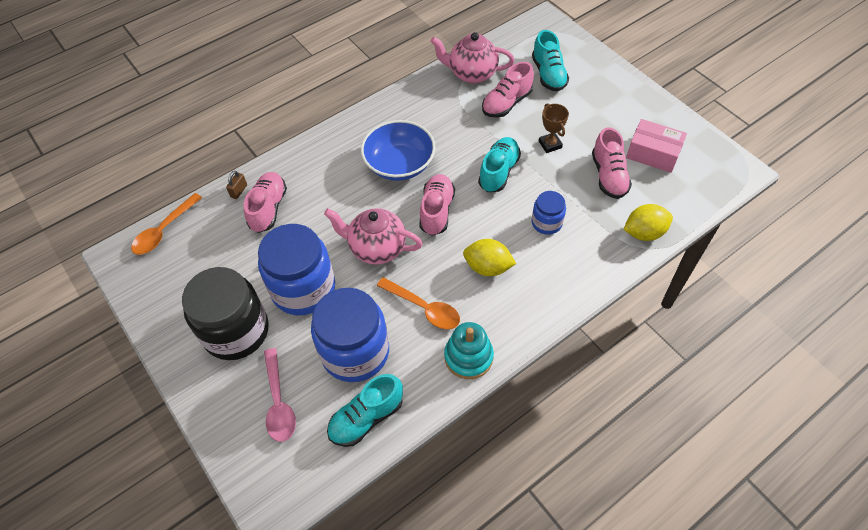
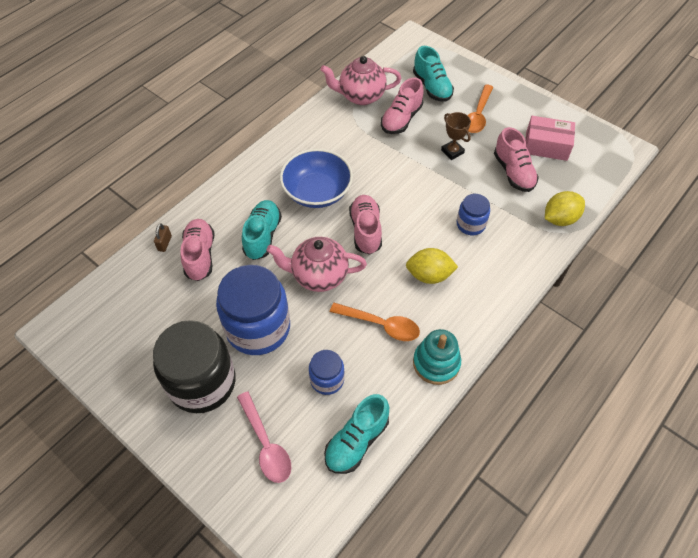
camera: 15 degrees left, 0 degrees up
(164, 230) = (98, 295): orange spoon -> orange spoon (478, 115)
(355, 352) = (327, 379): blue jar -> blue jar, size x0.50
(498, 172) = (413, 184): turquoise shoe -> turquoise shoe (262, 236)

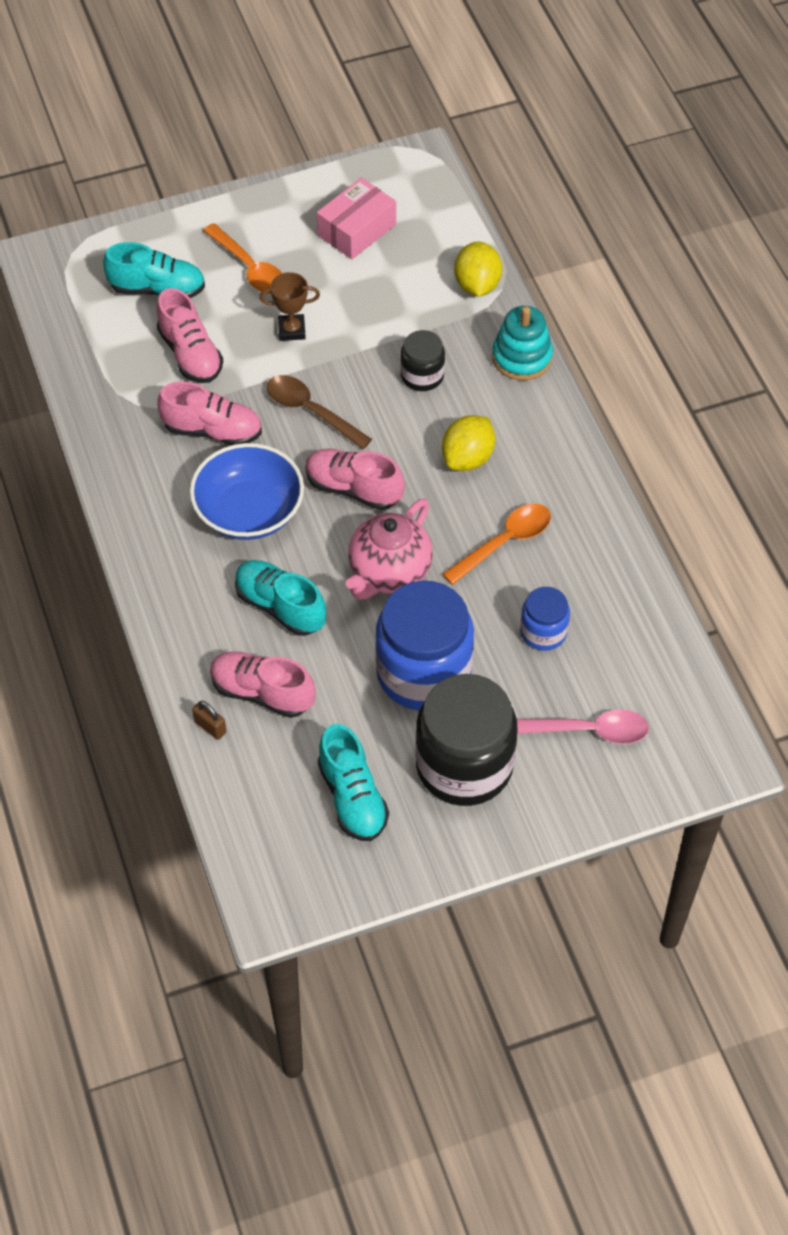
camera: 60 degrees left, 0 degrees up
(356, 441) = (639, 639): turquoise shoe -> turquoise shoe (352, 797)
(361, 96) = (109, 377): pink teapot -> none
(404, 186) = (311, 411): none -> brown spoon
(436, 363) = (590, 514): turquoise stacking toy -> turquoise stacking toy (522, 357)
(470, 224) = (422, 376): blue jar -> black jar
(513, 172) = (373, 287): pink shoe -> pink shoe (213, 430)

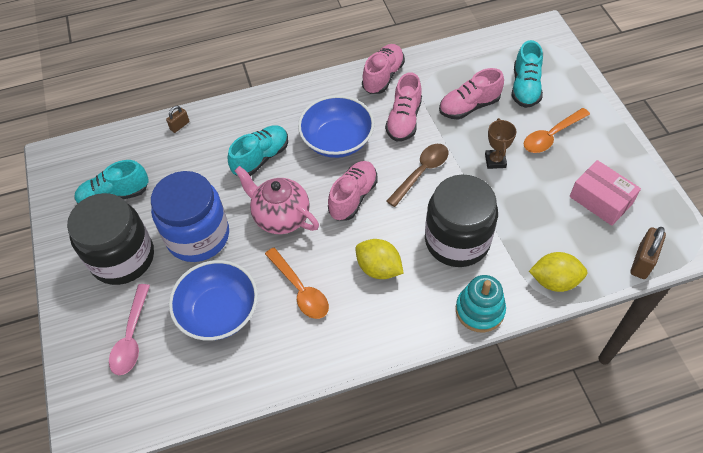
camera: 95 degrees right, 0 degrees up
(262, 693) = (199, 150): pink shoe -> pink shoe (383, 76)
(422, 376) = (457, 240): black jar -> black jar, size x1.99
(446, 203) = (642, 261): none -> brown padlock
(543, 632) = (219, 312): blue jar -> blue bowl

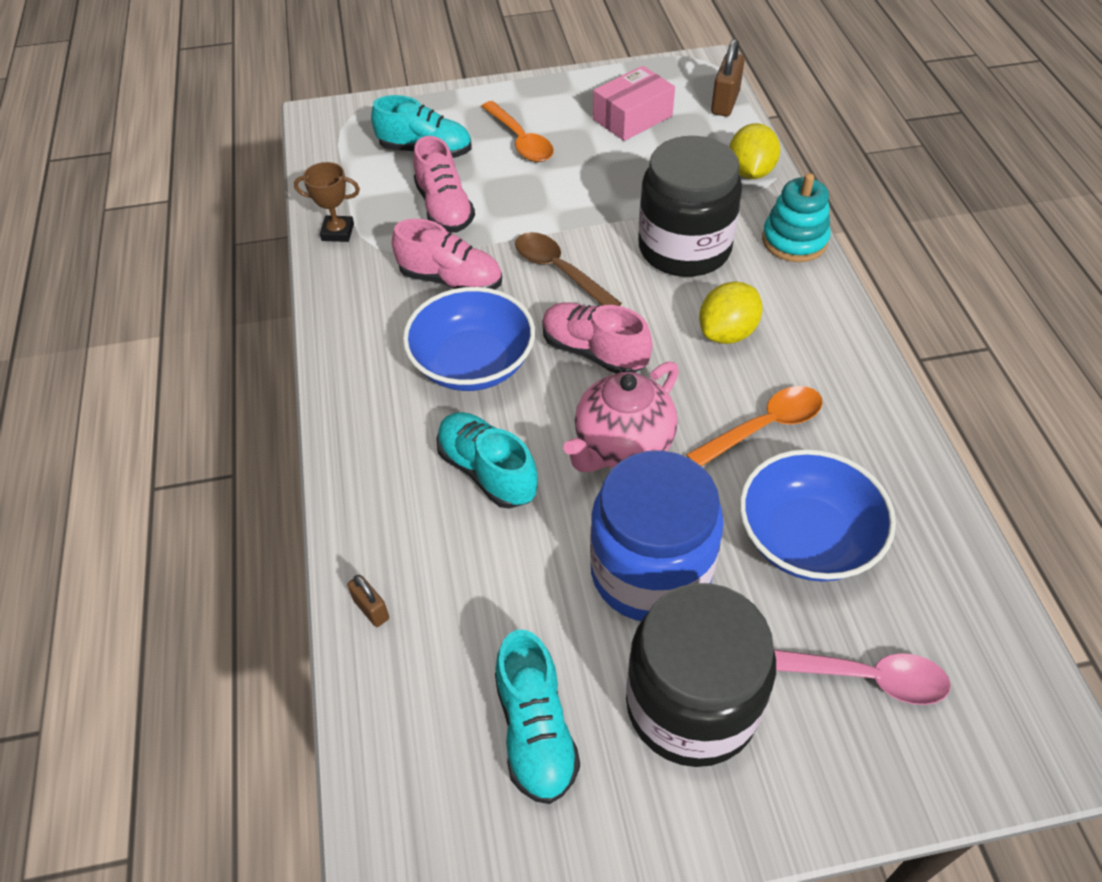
camera: 85 degrees left, 5 degrees down
(383, 76) = (348, 296): pink shoe -> none
(495, 161) = (552, 196): brown trophy -> brown trophy (338, 232)
(642, 261) = (725, 103): brown padlock -> brown padlock turned 75 degrees clockwise

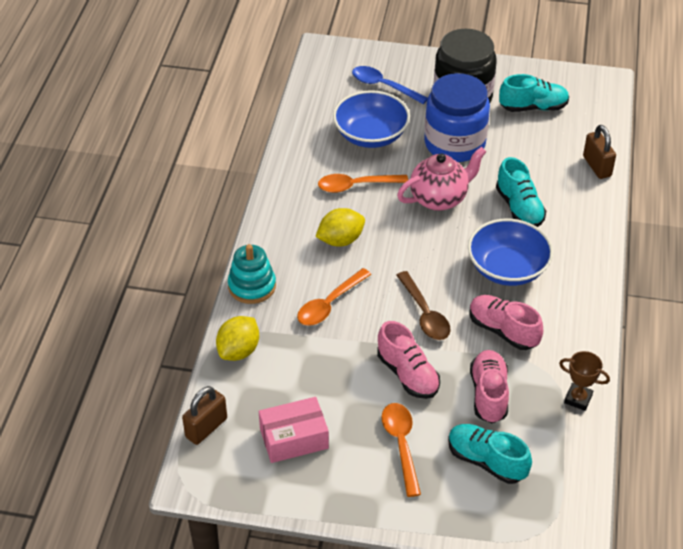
camera: 160 degrees left, 5 degrees down
(371, 609) = (597, 166): brown padlock -> brown padlock, size x1.72
(535, 731) = (533, 107): turquoise shoe -> turquoise shoe turned 75 degrees clockwise
(594, 352) = (429, 253): pink shoe -> pink shoe (407, 374)
(684, 248) = (330, 304): black jar -> orange spoon
(863, 677) = (384, 86): pink spoon -> blue spoon

